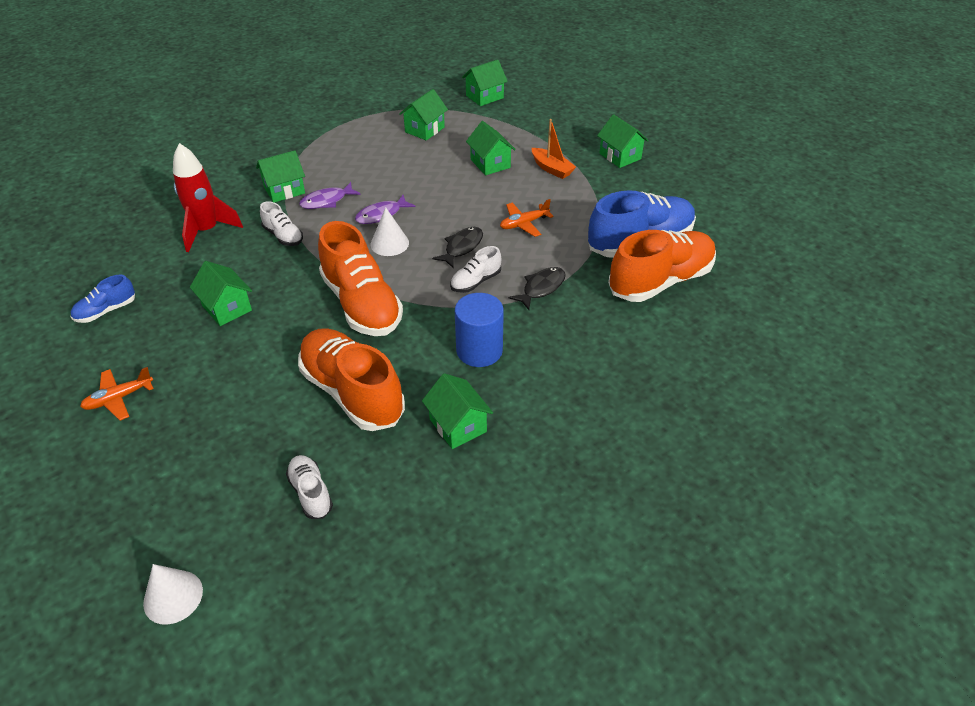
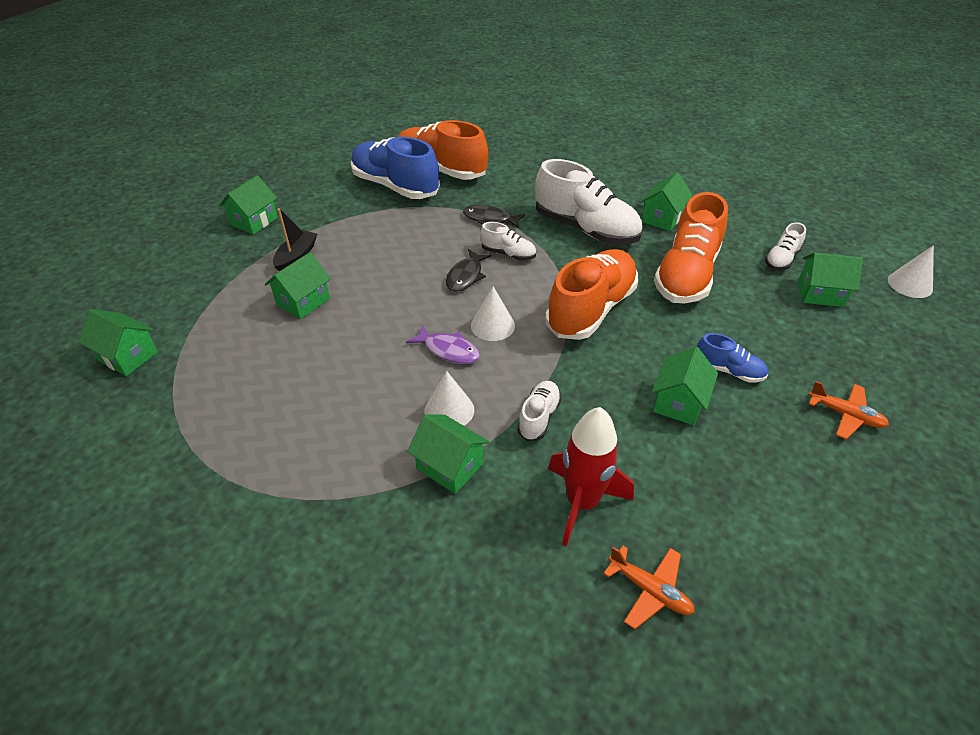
camera: 115 degrees left, 0 degrees up
(106, 311) = (780, 512): blue shoe -> blue shoe (728, 370)
(327, 201) = (449, 410): purple fish -> white cone
(424, 130) = (238, 384): green house -> green house (820, 293)
(462, 247) = (466, 276): black fish -> black fish turned 75 degrees counterclockwise
(479, 350) = (585, 229): blue cylinder -> white shoe
(524, 224) = (405, 250): orange plane -> orange plane (649, 590)
(552, 169) = (296, 257): orange boat -> black boat

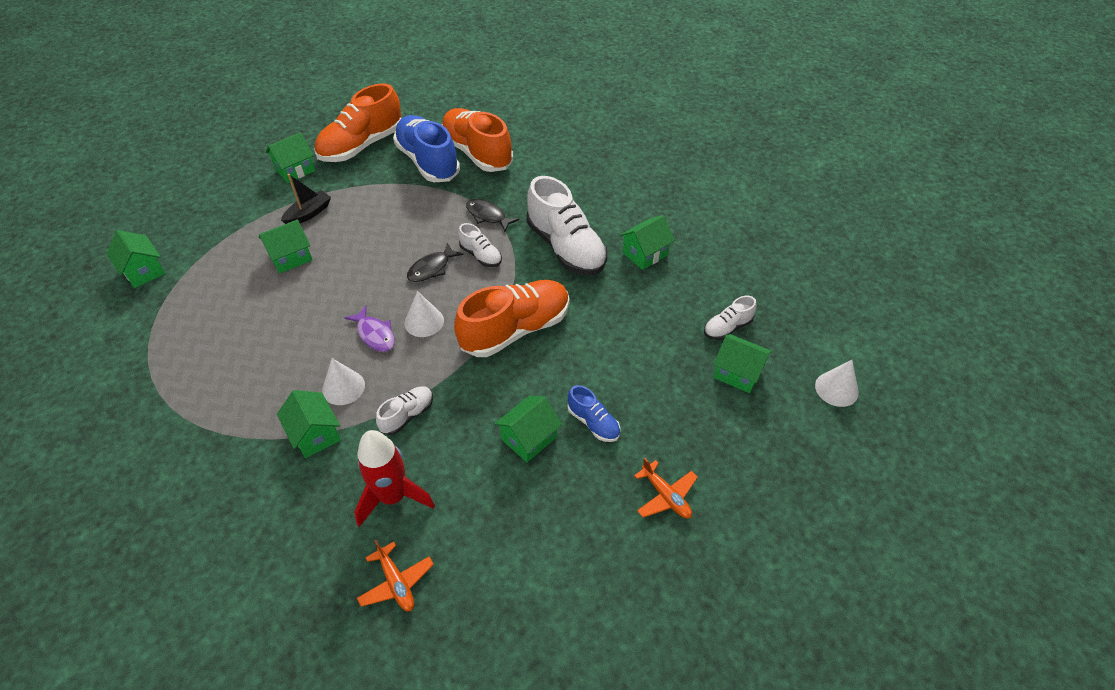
camera: 20 degrees right, 5 degrees up
(686, 275) = (624, 319): orange shoe -> orange shoe (362, 146)

